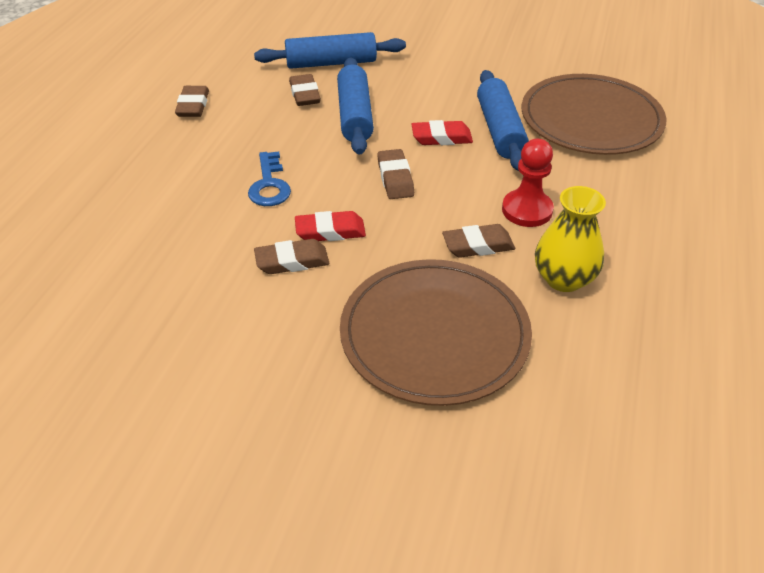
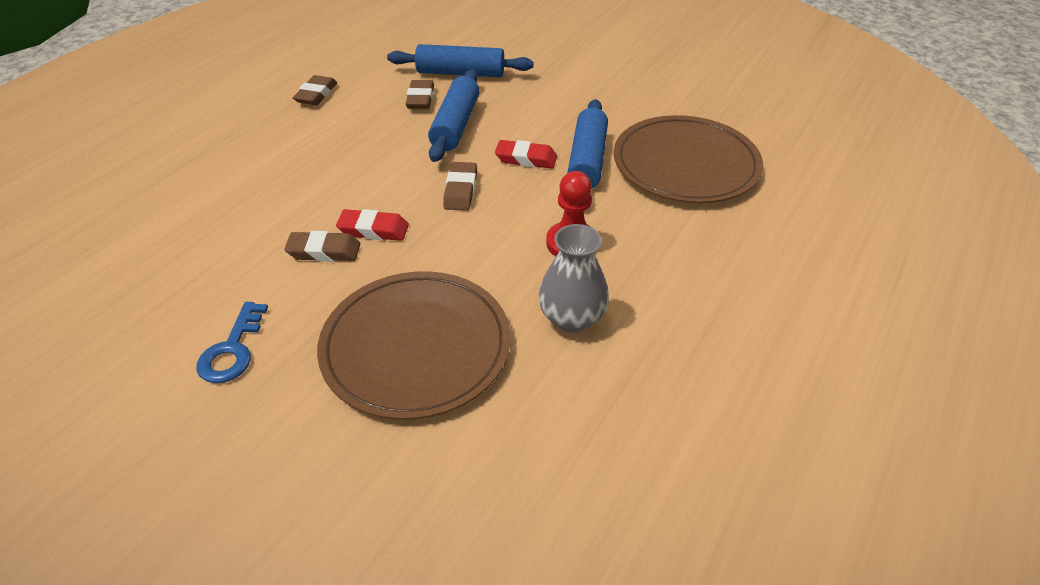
camera: 15 degrees right, 0 degrees up
(269, 185) = (343, 177): blue key -> blue key (232, 350)
(478, 245) = (504, 269): brown eraser -> none
(563, 279) = (571, 318): yellow vase -> grey vase

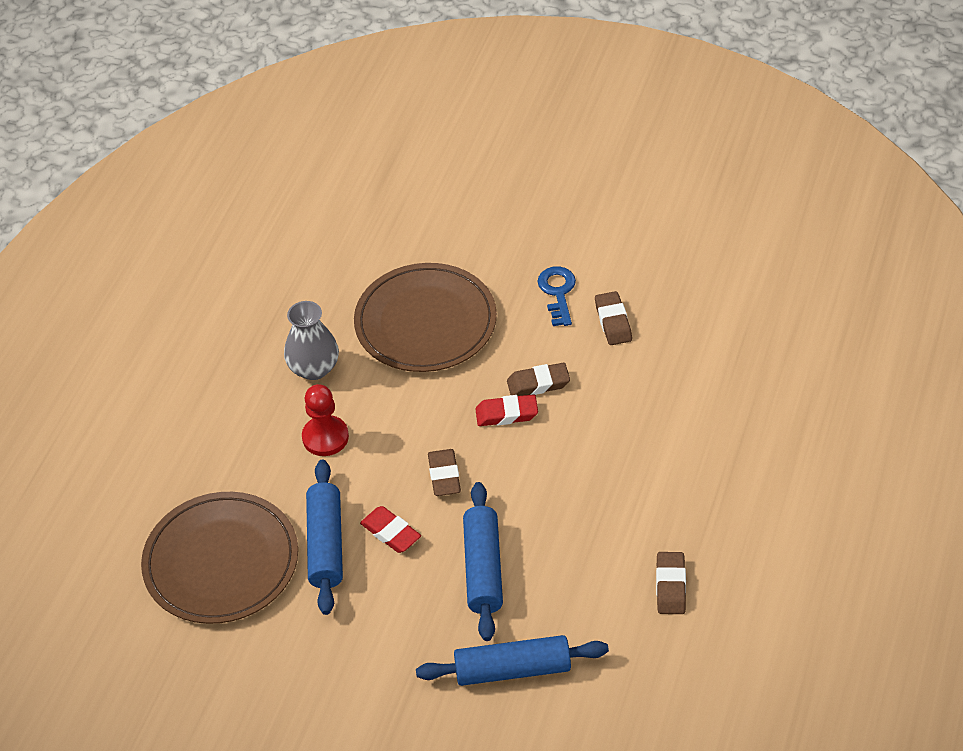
camera: 170 degrees right, 5 degrees up
(420, 99) = (542, 606): brown eraser -> brown eraser (613, 322)
(526, 159) = (390, 533): red eraser -> red eraser turned 45 degrees clockwise

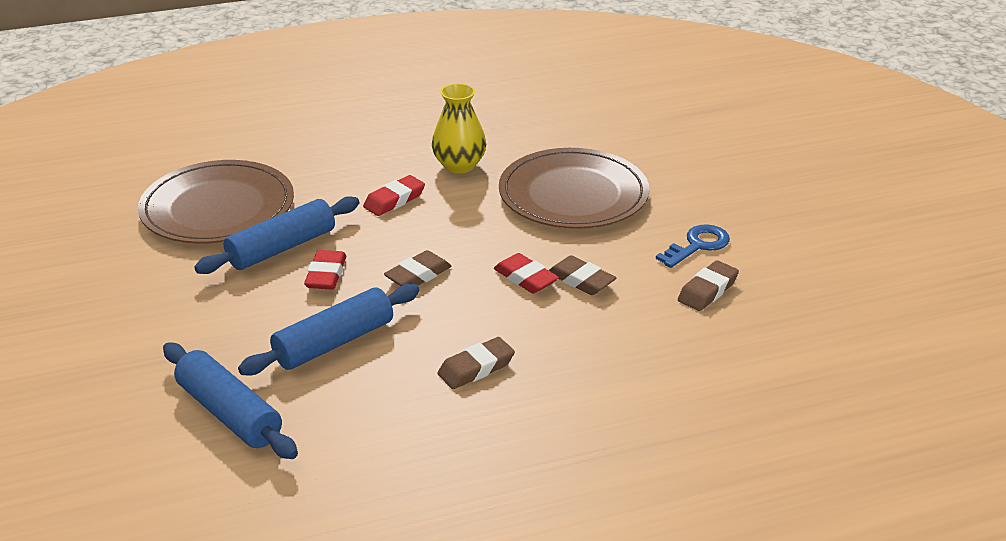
camera: 50 degrees right, 15 degrees down
(314, 368) = (459, 165): grey vase -> yellow vase
(325, 437) = (394, 200): red pawn -> red eraser
(670, 586) = (426, 475): brown eraser -> brown eraser (476, 368)

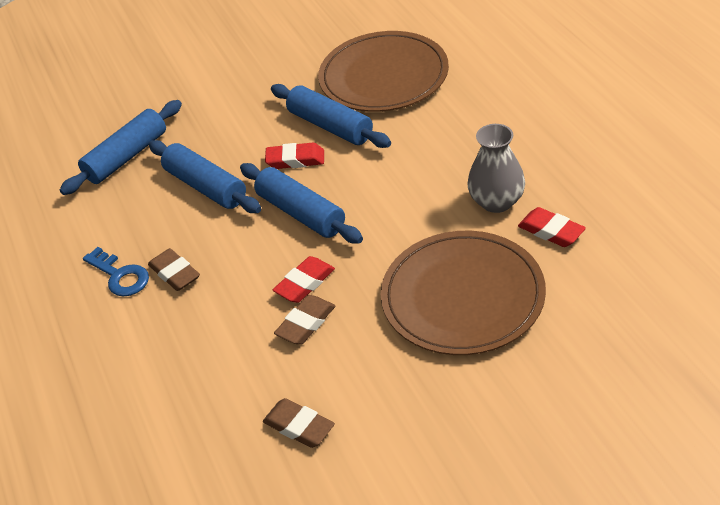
camera: 90 degrees right, 10 degrees up
(394, 200) = (419, 172): red eraser -> red eraser (551, 231)
(418, 275) = (301, 213): brown eraser -> blue rolling pin
(459, 165) = (496, 201): yellow vase -> grey vase
(697, 245) = (382, 413): blue key -> blue key (120, 276)

